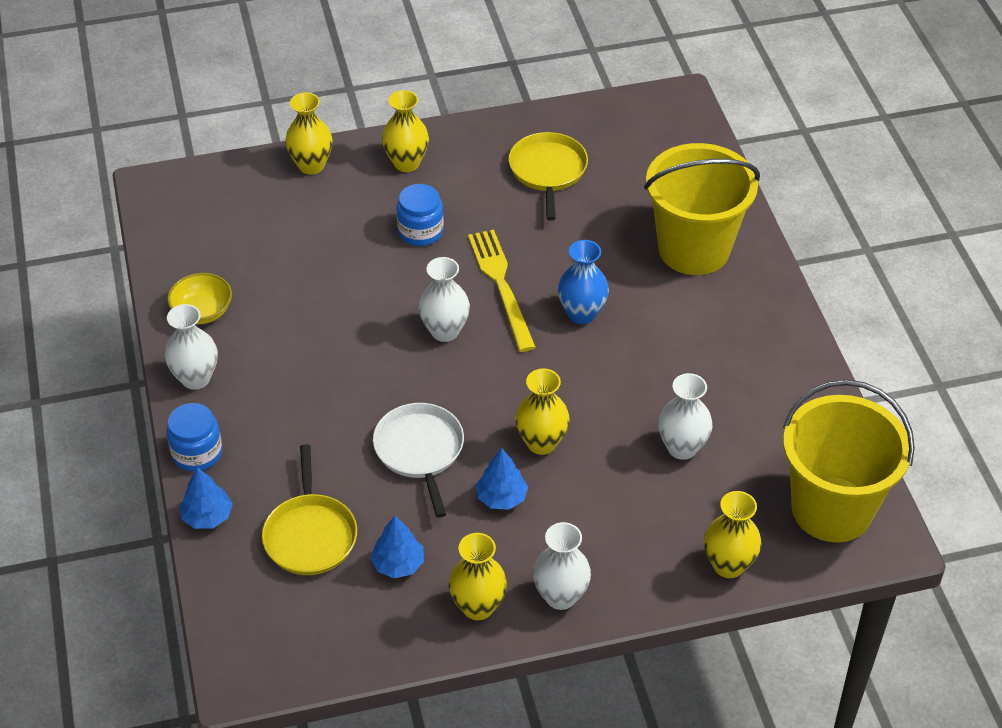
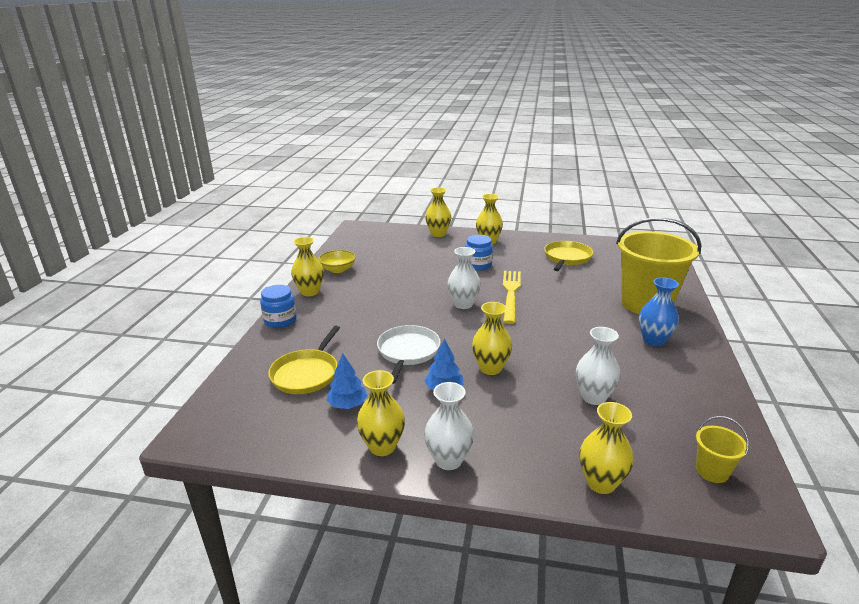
camera: 25 degrees right, 20 degrees down
(196, 378) = (310, 292): white vase -> yellow vase
(207, 516) = (257, 348): blue tree -> none
(581, 314) = (555, 315): blue vase -> blue vase (653, 340)
(832, 509) = (712, 471): yellow bucket -> yellow bucket, size x0.42

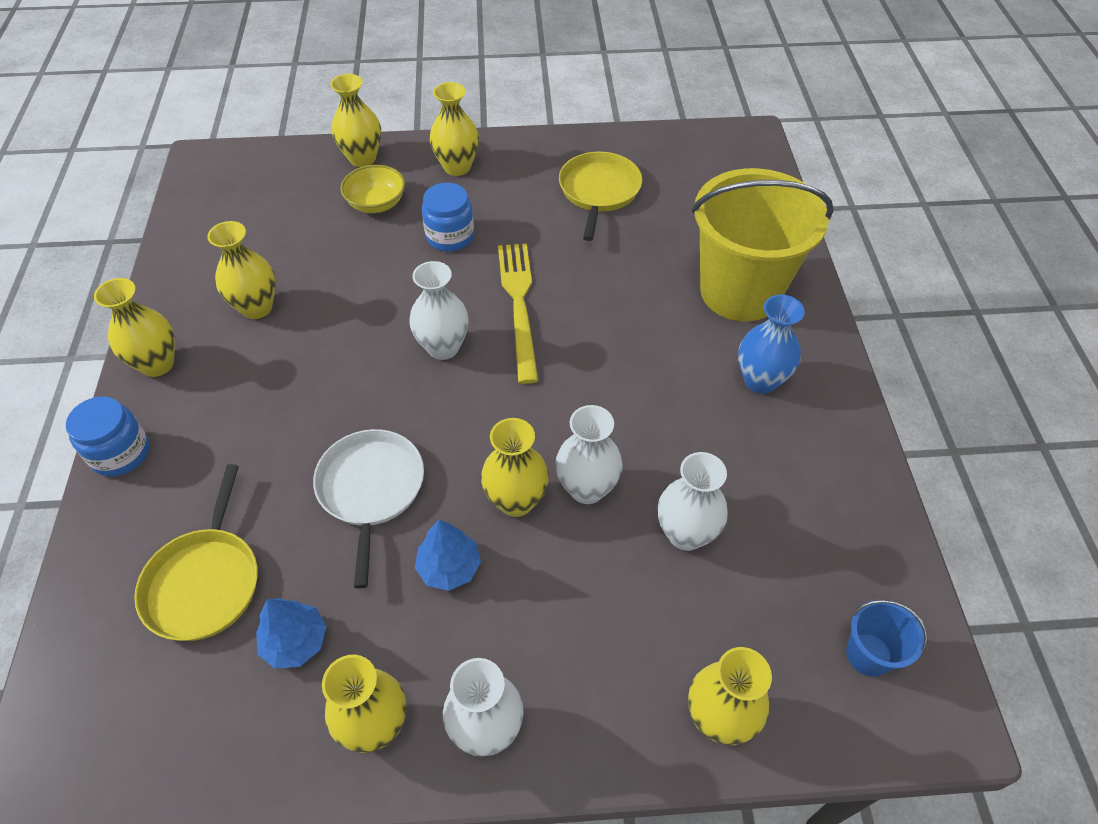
camera: 15 degrees left, 25 degrees up
(338, 269) = (196, 291): yellow bowl -> yellow bowl (376, 203)
(367, 278) = (256, 307): none -> yellow vase
(534, 369) = (587, 488): none -> white vase
(712, 471) = (868, 654): yellow bucket -> blue bucket

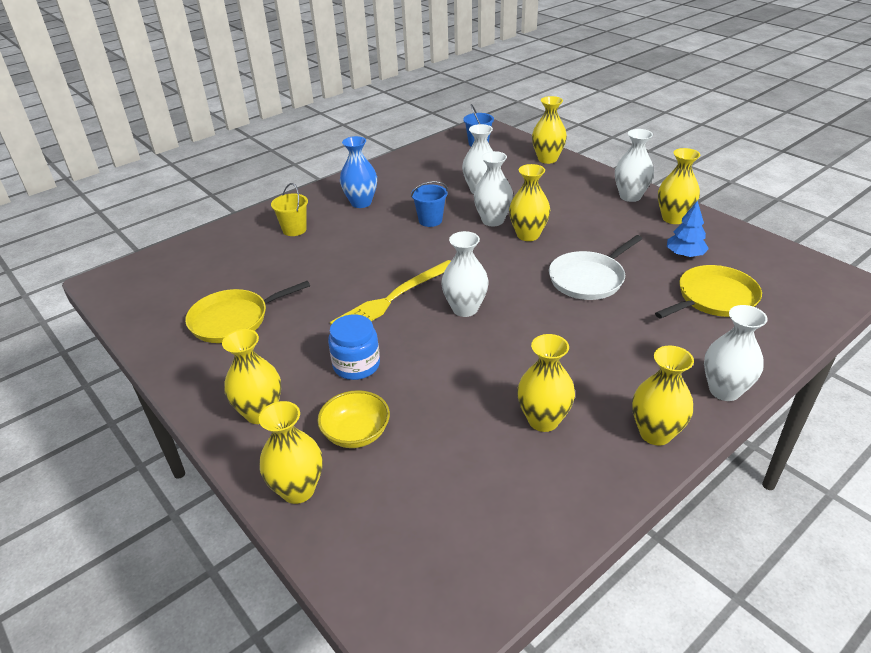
camera: 125 degrees left, 15 degrees down
(120, 453) = (724, 390): blue jar -> white vase
(449, 567) = (587, 235): blue tree -> none
(648, 423) = (430, 220): none -> blue bucket
(740, 292) = (294, 230): yellow bucket -> yellow bucket, size x0.42

